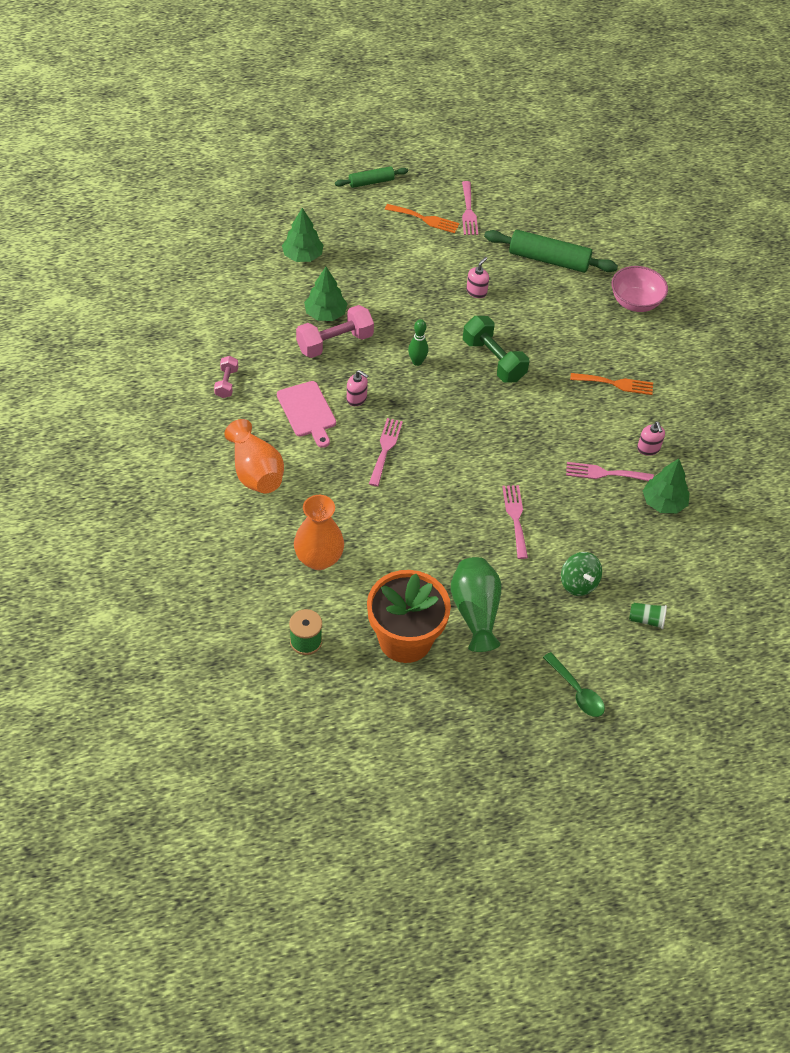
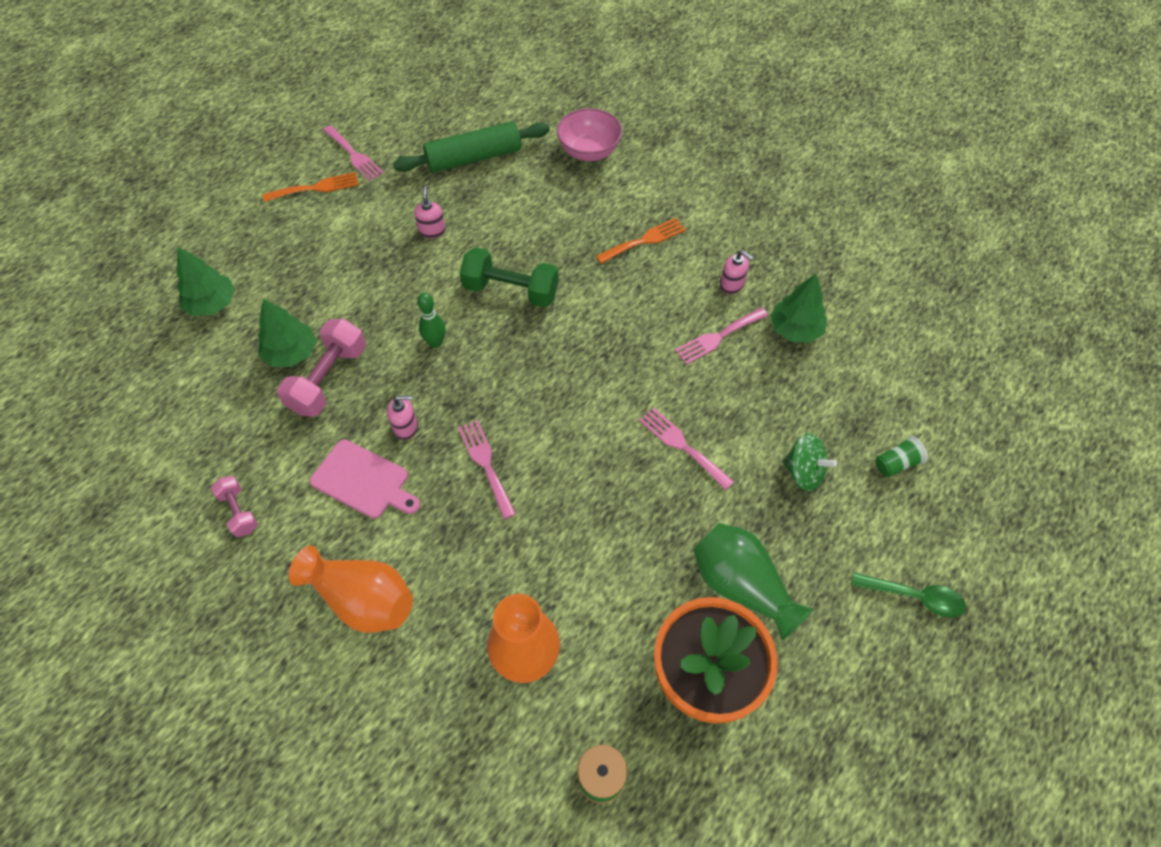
camera: 35 degrees left, 5 degrees up
(371, 182) = (225, 182): green rolling pin -> none

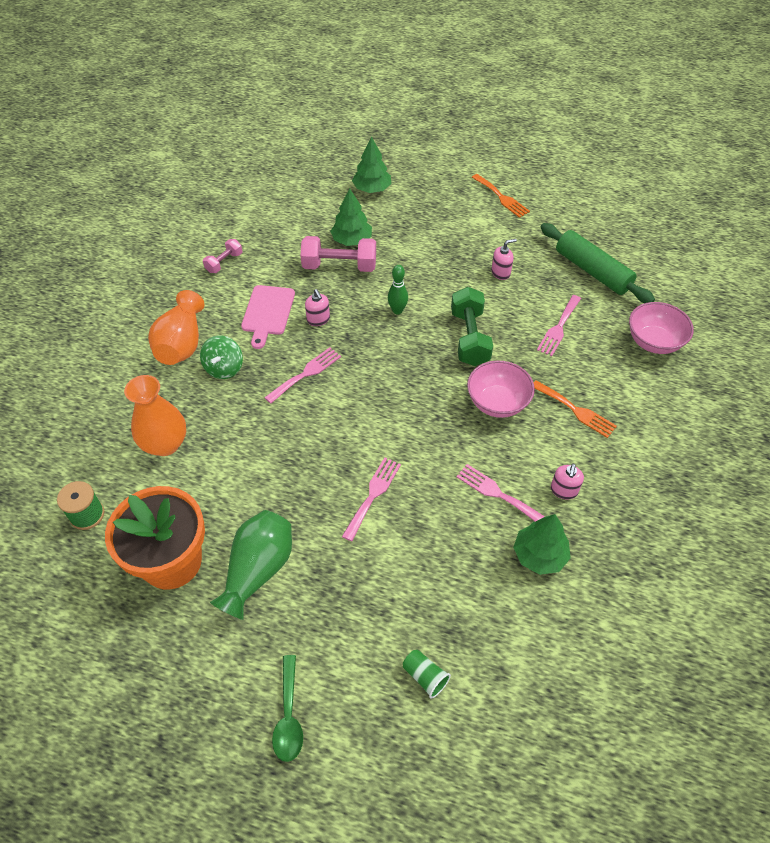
camera: 70 degrees right, 5 degrees down
(354, 155) = (546, 204): pink fork -> pink fork (559, 328)
(608, 298) = (497, 403): none -> pink bowl
(803, 472) = (383, 595): green spinning top -> green spinning top (224, 368)

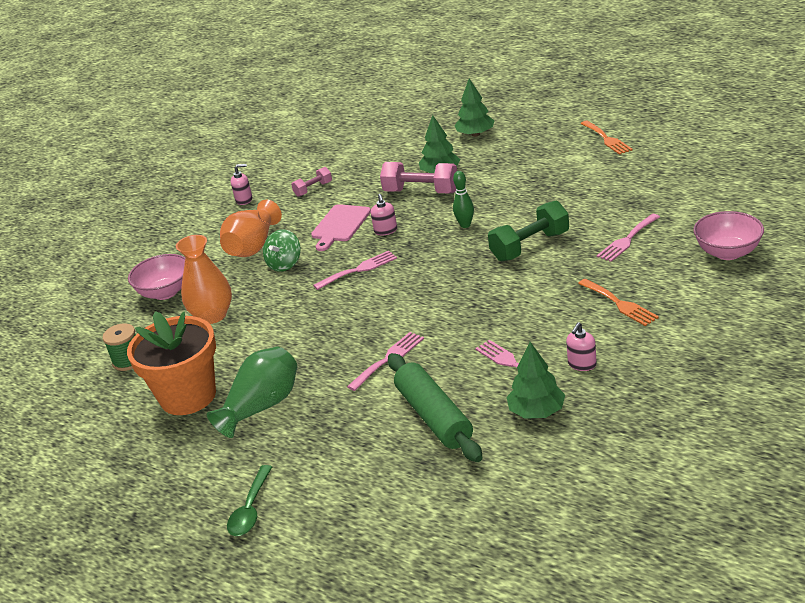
camera: 20 degrees right, 20 degrees down
(425, 676) = (387, 492): green cup -> none
(469, 338) = (530, 246): green dumbbell -> green dumbbell turned 45 degrees clockwise
(497, 403) = (539, 296): pink bowl -> pink bowl (165, 292)
(501, 272) = (582, 197): pink soap dispenser -> pink soap dispenser (244, 200)
(592, 271) = (682, 196): green rolling pin -> green rolling pin (434, 417)

